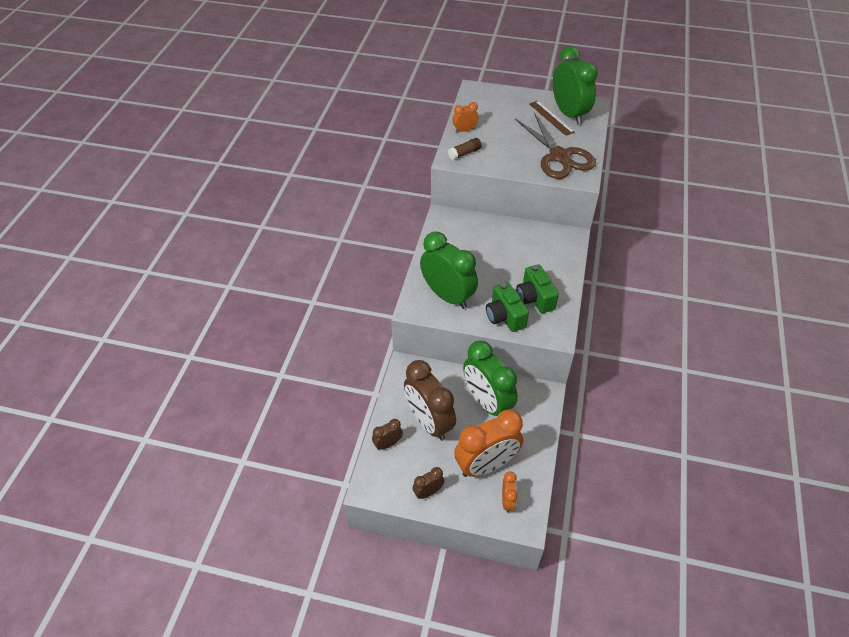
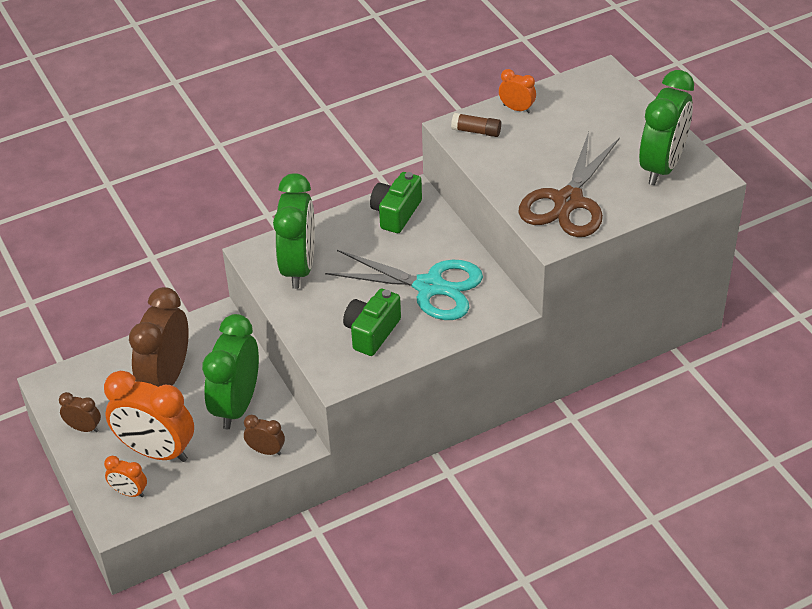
camera: 50 degrees right, 5 degrees down
(388, 444) = (111, 365): brown clock -> brown clock (266, 451)
(505, 316) = (318, 325): green camera -> green camera (396, 213)
(507, 501) = (129, 492): orange clock -> orange clock turned 60 degrees clockwise
(523, 254) = (429, 287): none -> turquoise scissors
(551, 118) = (633, 157): brown ruler -> none

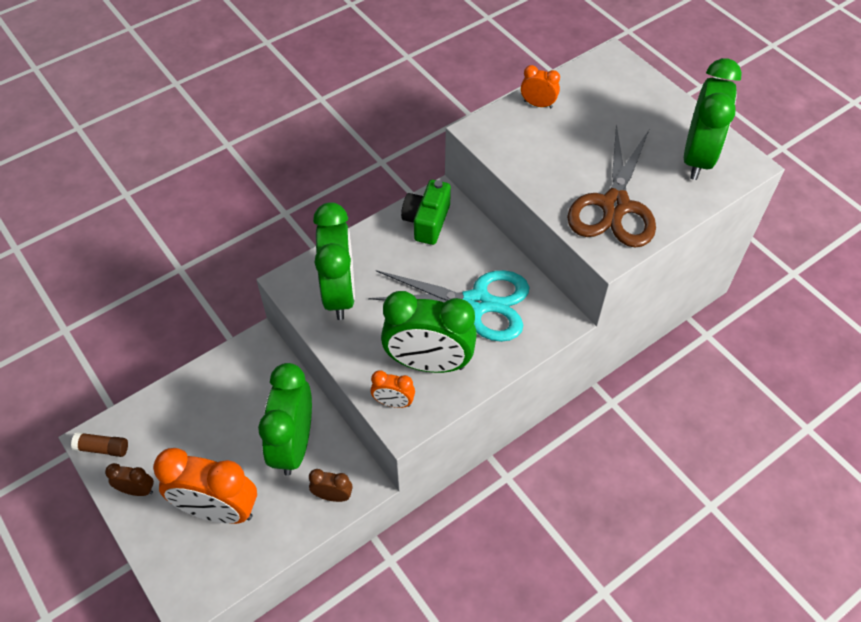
camera: 10 degrees left, 10 degrees up
(129, 492) = (196, 564): orange clock -> orange clock (393, 402)
(166, 378) = (216, 420): brown clock -> none
(372, 332) = (428, 363): green camera -> green clock
(476, 131) = (503, 133): brown glue stick -> brown glue stick (103, 448)

